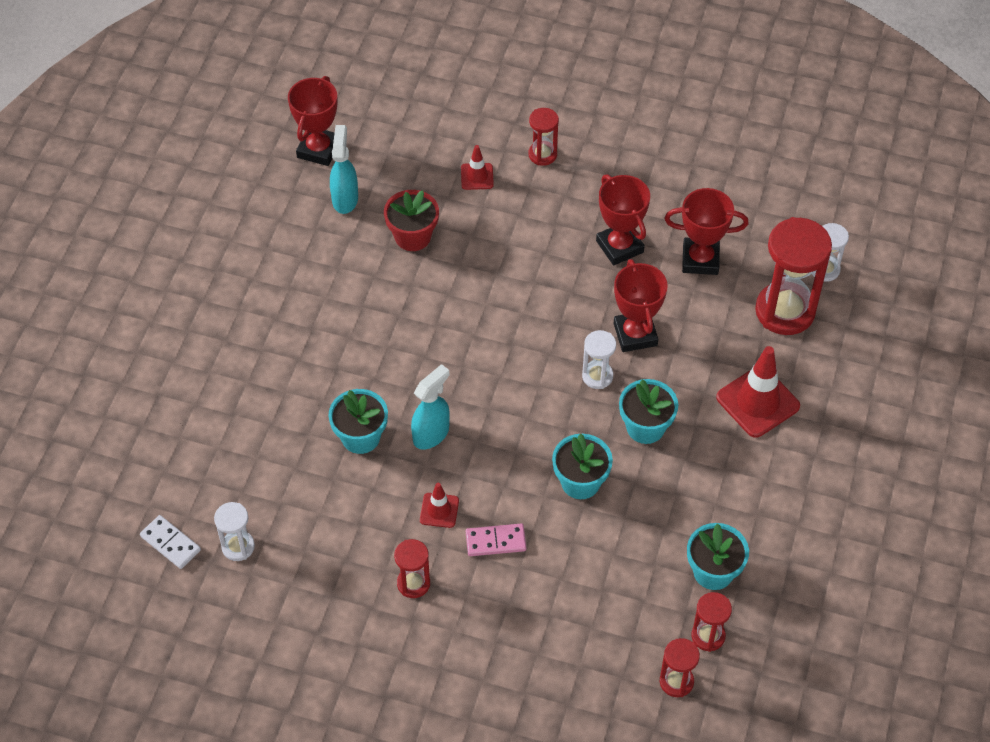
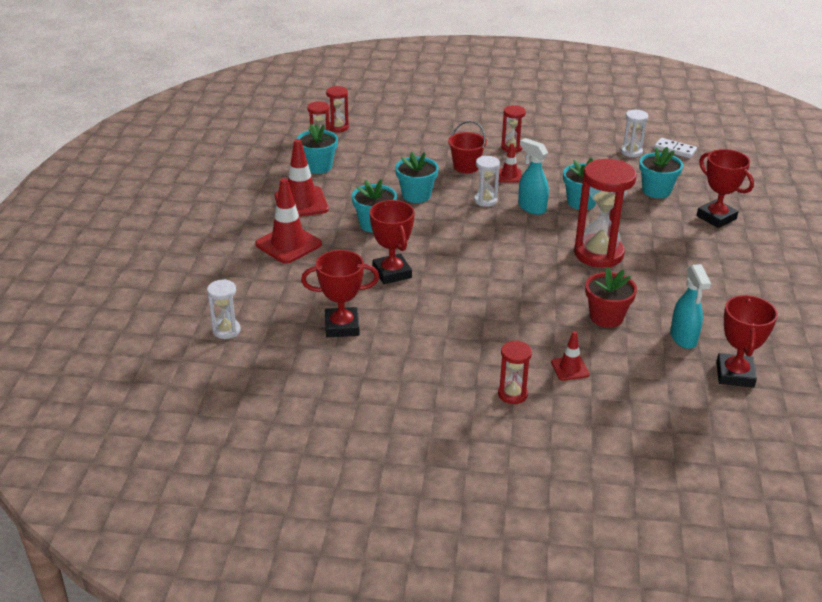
camera: 170 degrees right, 20 degrees down
(248, 448) = (656, 191): none -> turquoise flower pot
(431, 434) = (531, 207): turquoise spray bottle -> turquoise spray bottle turned 105 degrees clockwise
(495, 541) = (466, 167): pink domino -> red bucket
(597, 376) = (417, 247): white hourglass -> white hourglass (485, 200)
(619, 246) = (417, 328): red trophy -> red trophy (716, 217)
(740, 486) = (301, 203): none -> red traffic cone
(785, 311) = (264, 299): red hourglass -> red hourglass (598, 254)

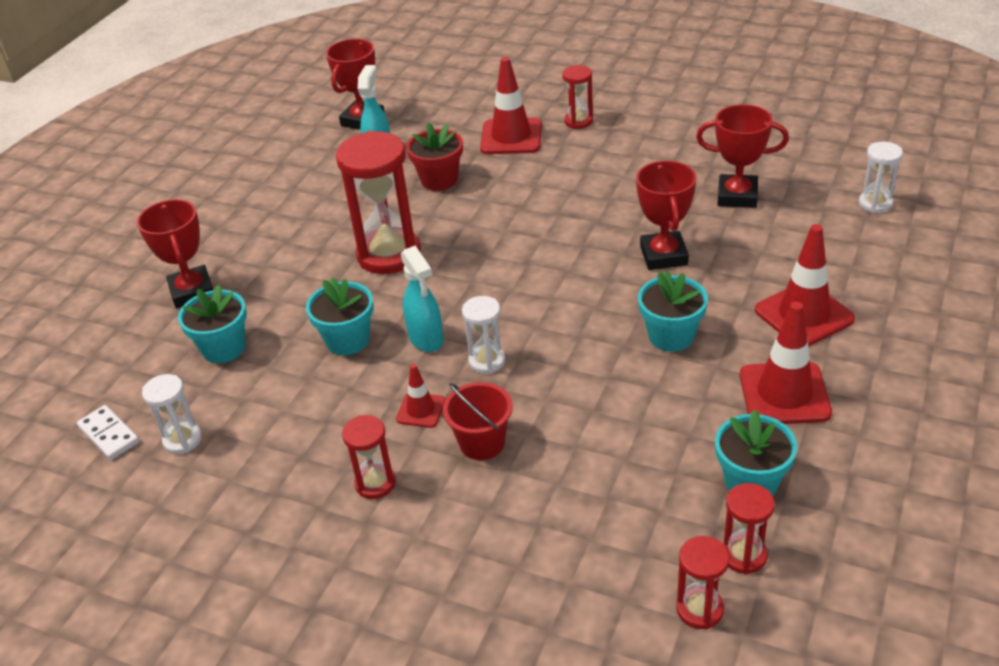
camera: 160 degrees left, 5 degrees up
(416, 195) = (590, 386): turquoise flower pot -> none
(570, 368) = (511, 137): red traffic cone -> red traffic cone, size x1.86

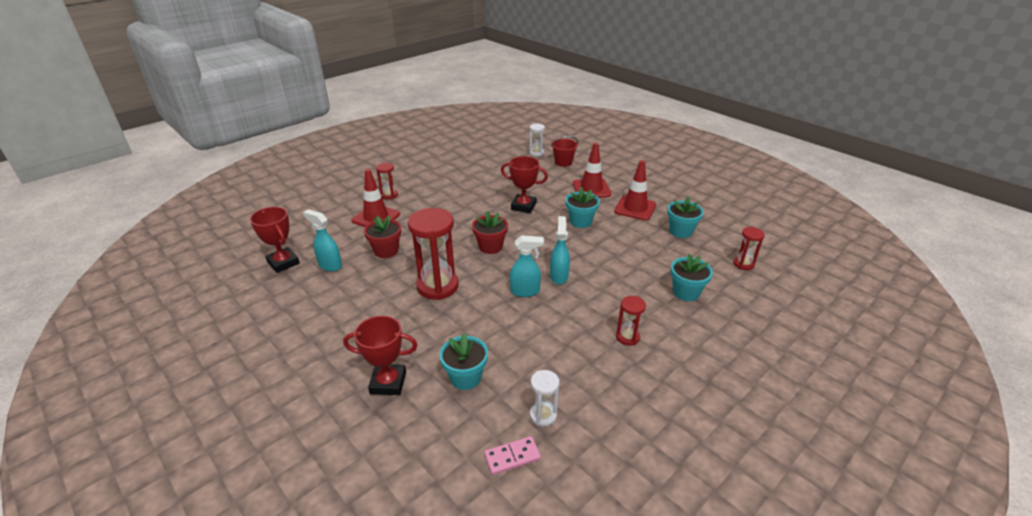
camera: 70 degrees left, 5 degrees down
(109, 435) = (512, 457): white domino -> pink domino
(347, 340) = (503, 320): turquoise flower pot -> turquoise flower pot (686, 292)
(421, 410) = (581, 307): red traffic cone -> none
(482, 443) = (618, 293): red bucket -> red bucket (563, 162)
(487, 361) = (559, 276): white hourglass -> turquoise spray bottle
(516, 265) = (490, 247): none -> red flower pot
(737, 196) = (499, 177): red trophy -> none
(744, 555) = (719, 245): red hourglass -> none

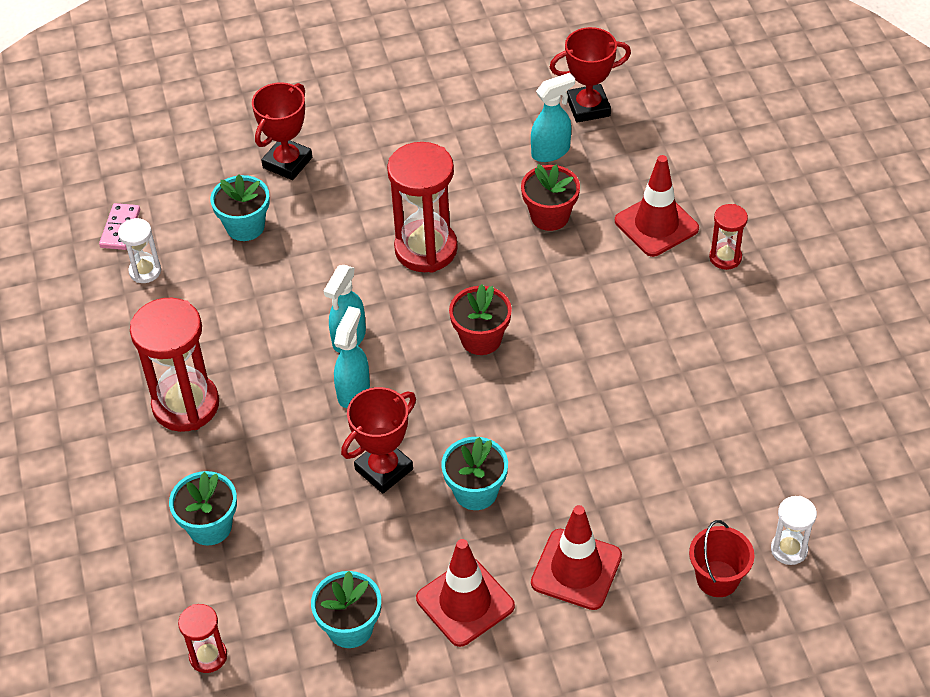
camera: 120 degrees right, 15 degrees up
(523, 206) = (576, 431): red trophy -> red trophy (384, 469)
(559, 276) = (354, 391): turquoise spray bottle -> turquoise spray bottle turned 105 degrees counterclockwise
(627, 337) = (186, 405): red hourglass -> red hourglass, size x1.97

